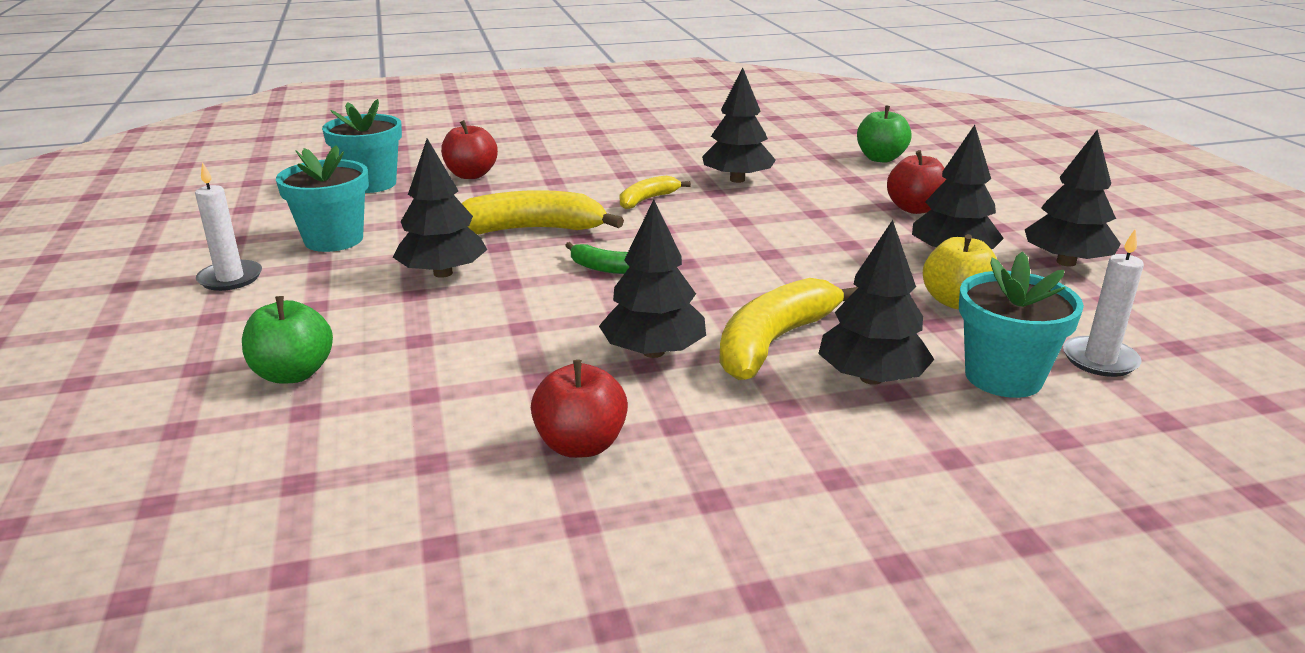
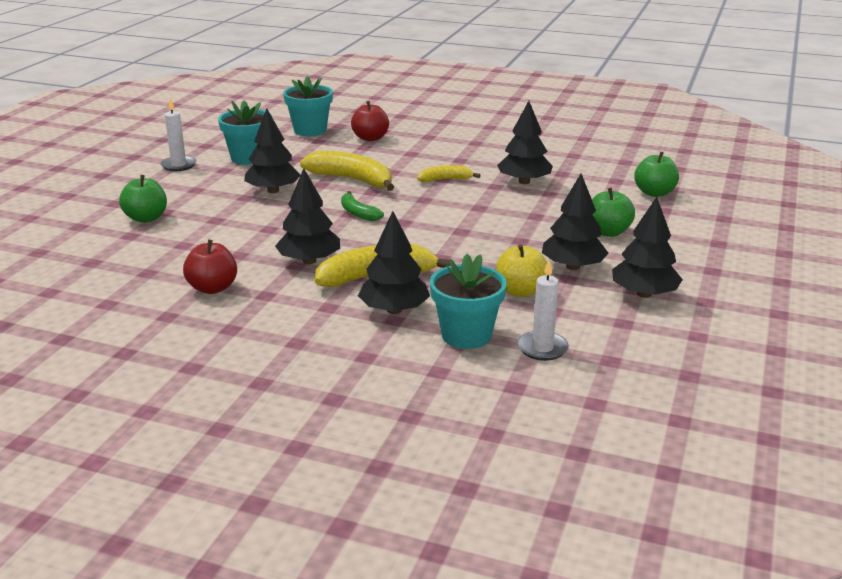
camera: 35 degrees right, 0 degrees up
(914, 209) = (608, 232): red apple -> green apple

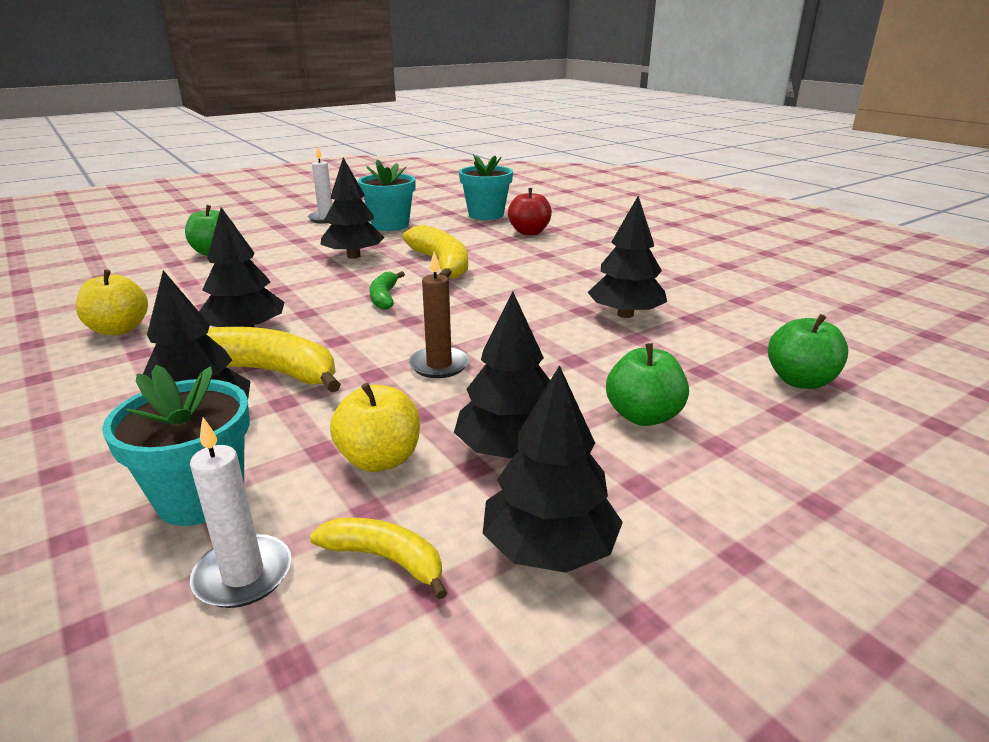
camera: 35 degrees right, 0 degrees up
(213, 288) = (119, 329): red apple -> yellow apple
(445, 179) = (535, 288): yellow banana -> yellow banana (385, 559)
(469, 241) = (439, 365): none -> brown candle

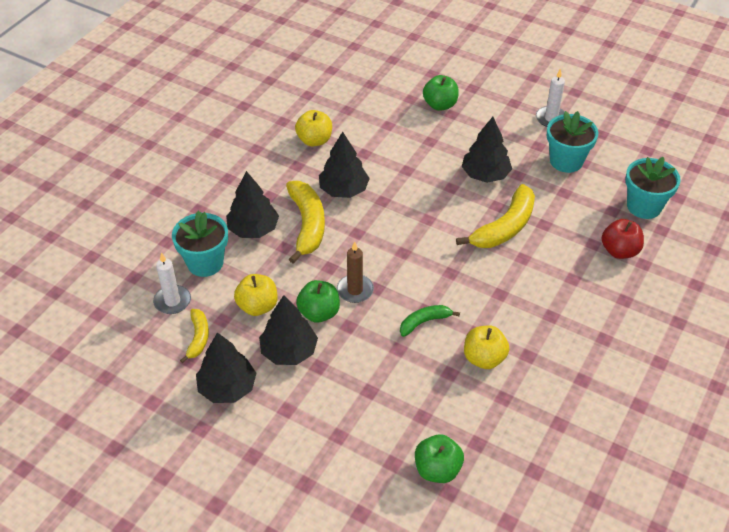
camera: 65 degrees right, 20 degrees up
(384, 297) = (427, 224): green banana -> green banana (424, 322)
(625, 314) = (484, 358): black tree -> yellow apple
(643, 416) = (350, 397): green apple -> green apple (319, 313)

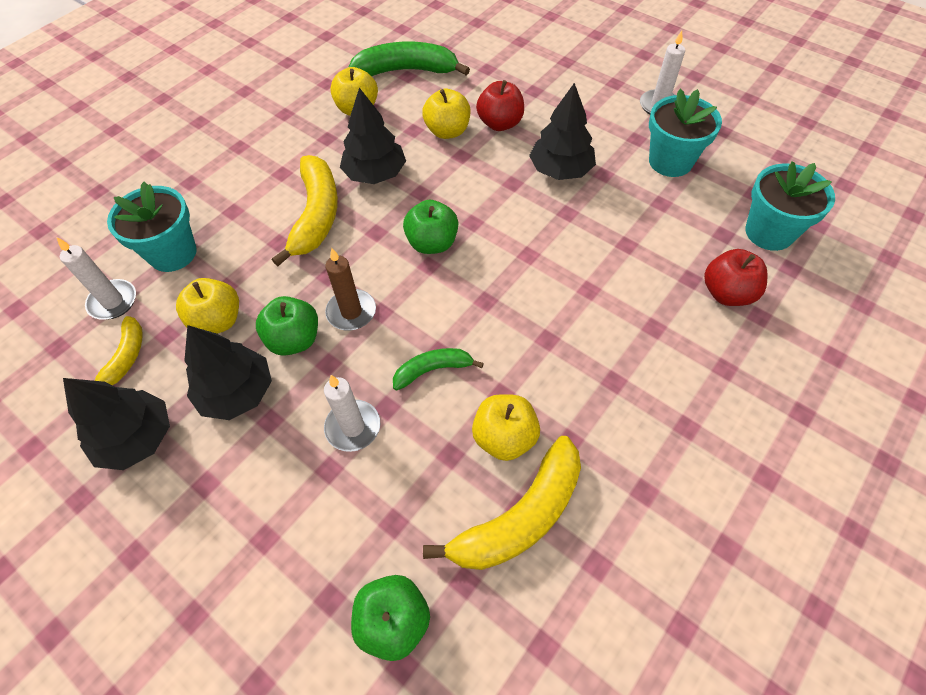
camera: 10 degrees right, 10 degrees up
(253, 229) = (247, 214): black tree -> none
(346, 105) = (407, 70): none -> green banana
(378, 364) = (353, 427): none -> white candle
(391, 152) = (447, 131): none -> yellow apple
(431, 142) = (500, 123): none -> red apple
(440, 105) = (522, 78): green apple -> green apple (432, 243)
(504, 227) = (572, 243): yellow banana -> yellow banana (520, 517)

